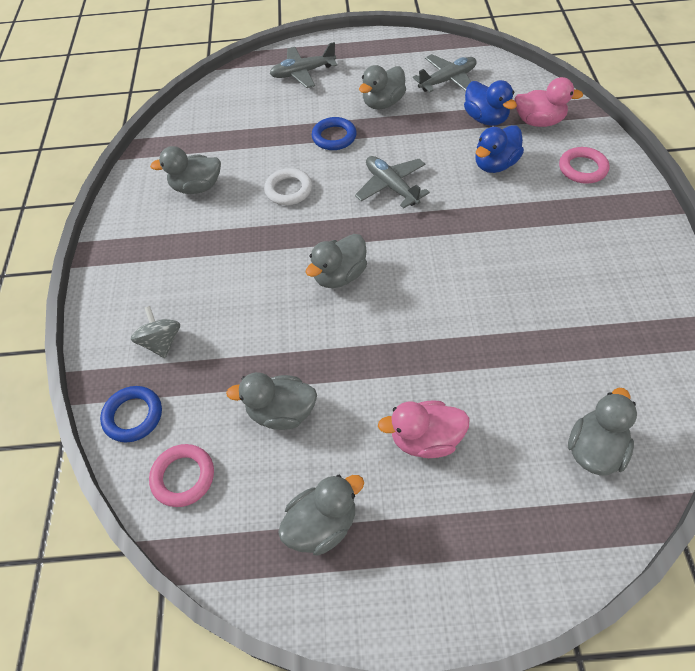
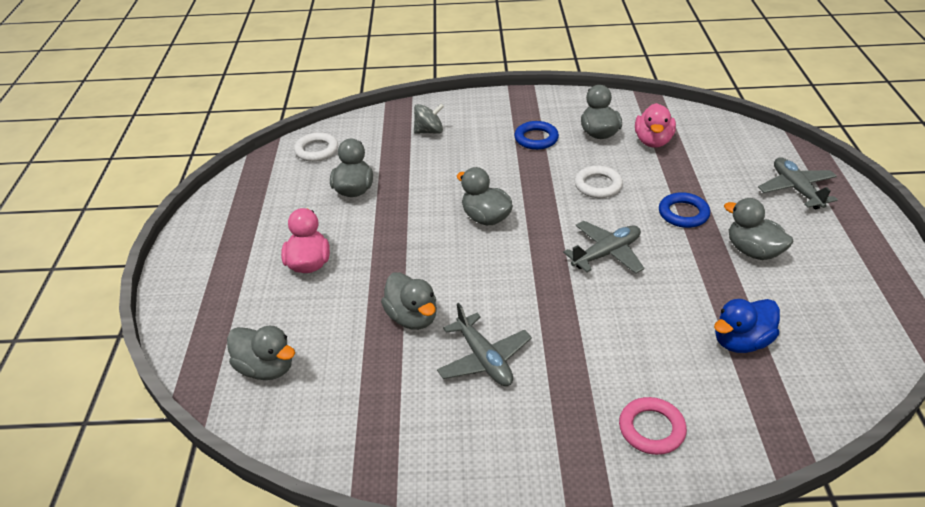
camera: 90 degrees right, 15 degrees down
(133, 416) = (369, 126): blue ring -> blue ring (536, 138)
(183, 477) = (316, 150): pink ring -> white ring
(322, 524) = (261, 211): grey duck -> grey duck (412, 318)
(447, 80) = (817, 311): grey plane -> grey plane (484, 359)
(495, 164) = (650, 341): blue duck -> none
(539, 121) = (746, 396): pink duck -> pink duck (653, 141)

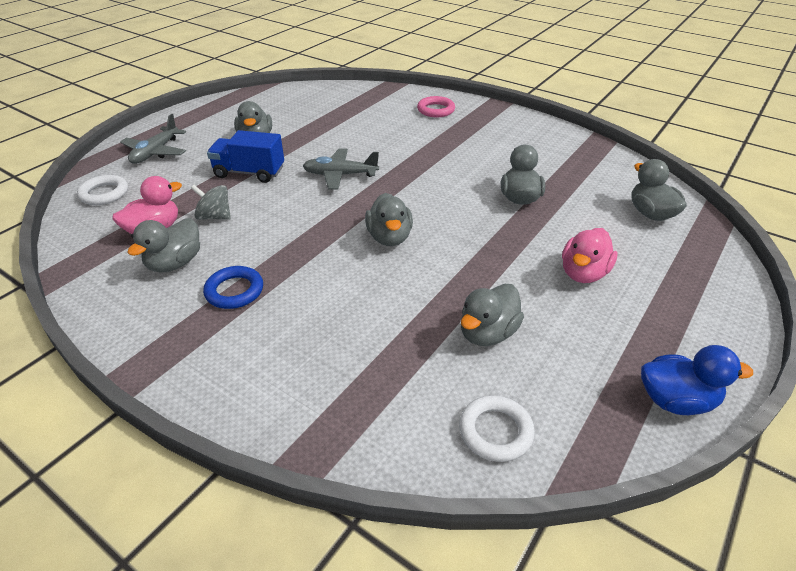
camera: 145 degrees left, 0 degrees up
(429, 131) = (323, 373): grey spinning top -> grey spinning top (215, 216)
(484, 359) = (491, 161): grey plane -> none
(598, 185) = (265, 218): white ring -> white ring (104, 193)
(683, 213) = (249, 173): blue ring -> blue truck
(741, 342) = (341, 115): blue duck -> blue duck (676, 400)

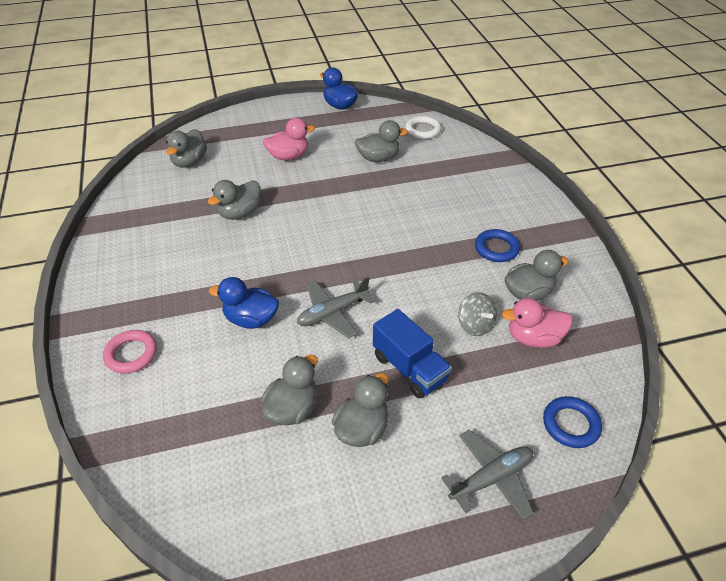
camera: 140 degrees left, 5 degrees up
(104, 193) = (571, 424): white ring -> blue ring
(340, 175) = (333, 313): grey plane -> grey plane turned 105 degrees clockwise
(389, 237) = (363, 232): grey duck -> grey duck (292, 409)
(393, 149) = (251, 319): none -> blue duck

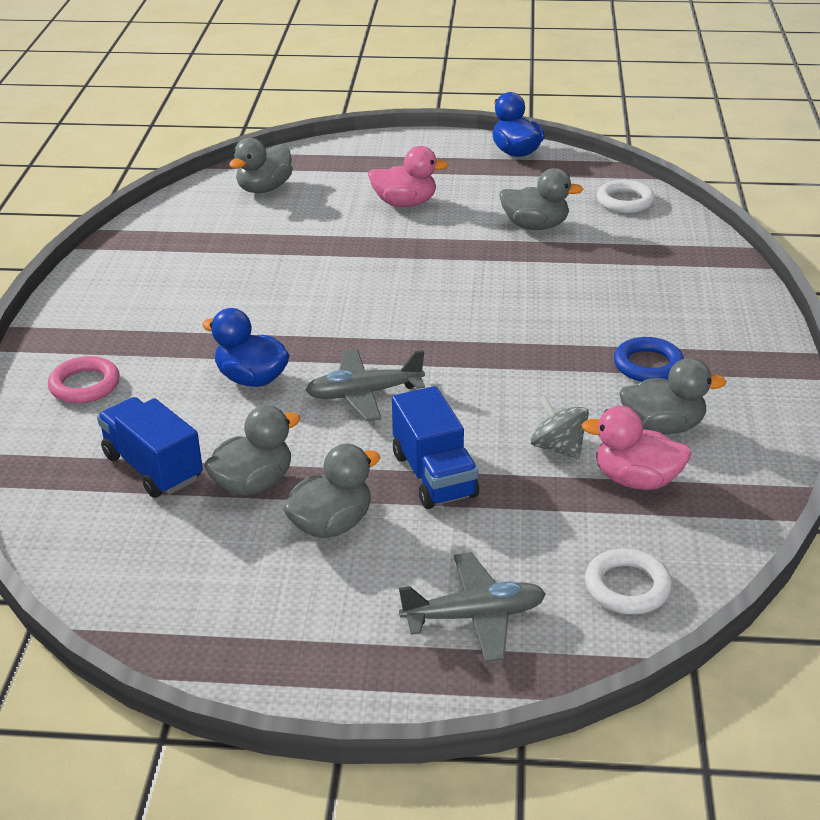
camera: 20 degrees right, 10 degrees down
(214, 414) = (153, 467): none -> blue truck
(240, 213) = (300, 259): grey duck -> none
(475, 325) = (558, 447): grey spinning top -> grey spinning top turned 150 degrees clockwise
(571, 424) = (627, 587): blue ring -> white ring

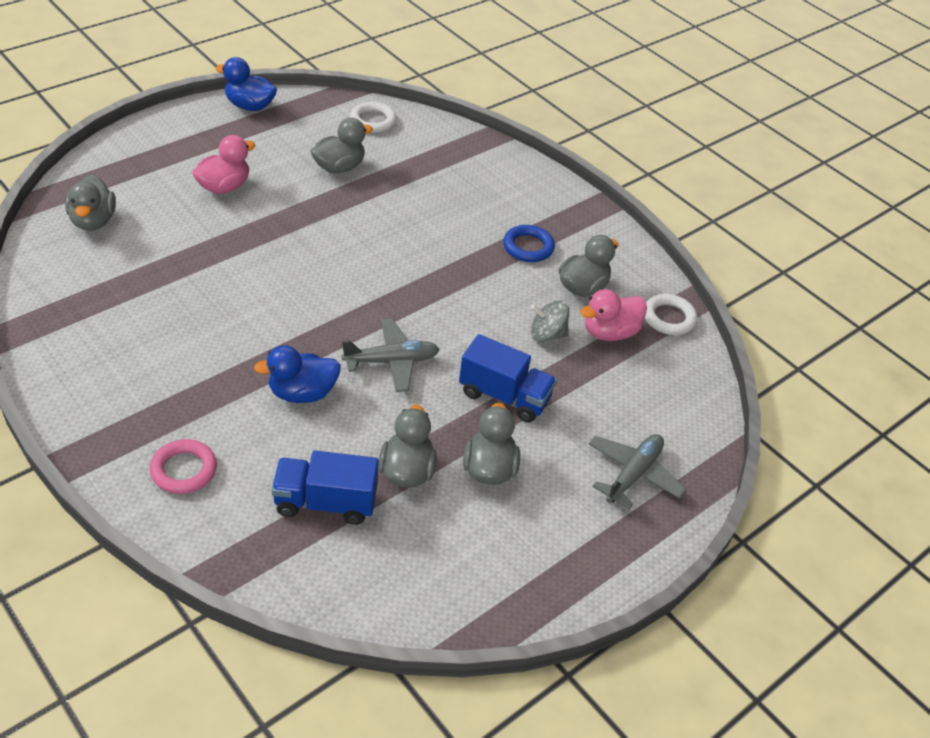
camera: 50 degrees left, 10 degrees up
(364, 394) = (391, 361): grey plane -> grey plane turned 135 degrees counterclockwise
(627, 587) = (680, 405): white ring -> white ring (668, 318)

